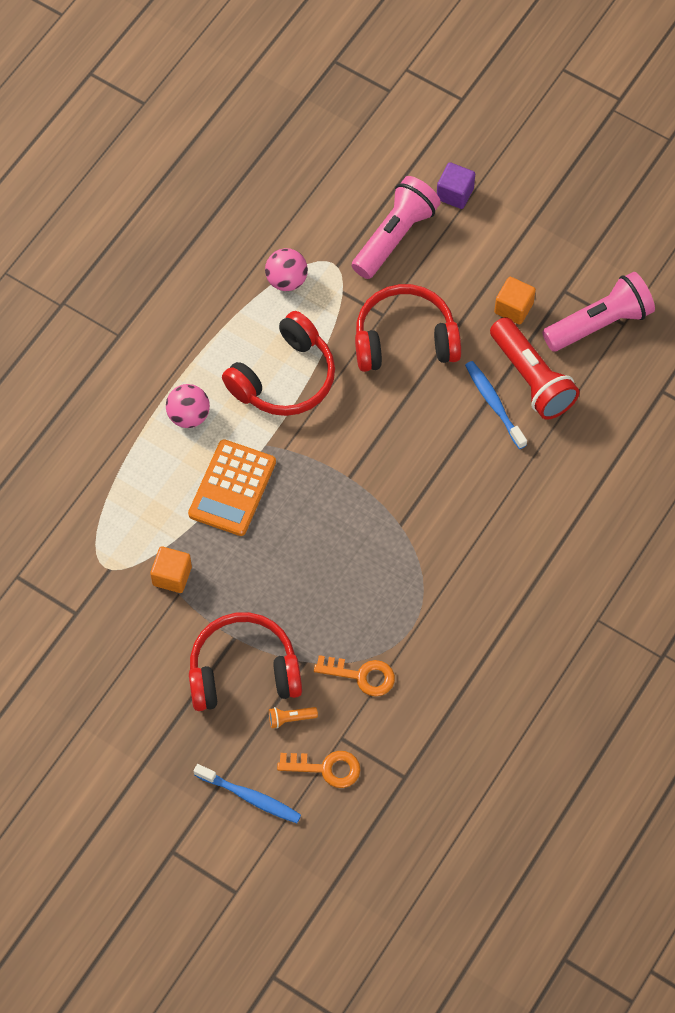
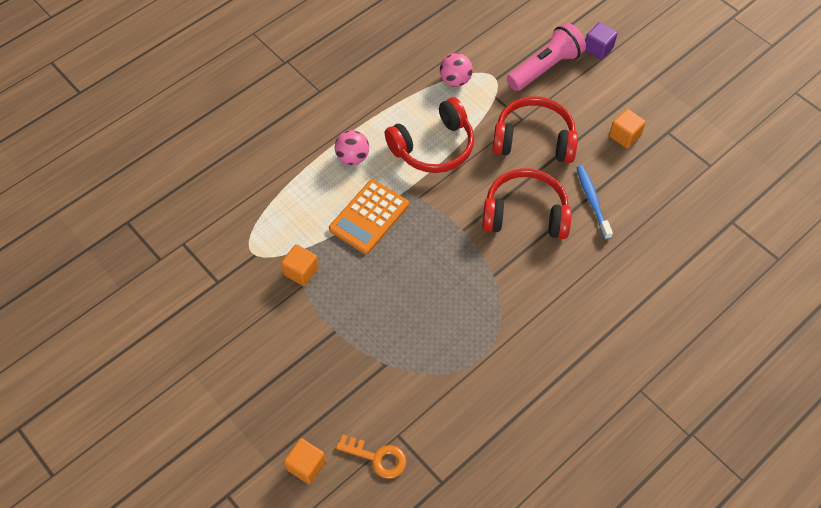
camera: 15 degrees right, 5 degrees down
(243, 671) = (333, 359): red headphones -> red headphones (525, 213)
(250, 797) = (306, 465): blue toothbrush -> orange cube
(290, 718) = (360, 408): orange flashlight -> none
(361, 675) = (429, 387): orange key -> none
(531, 378) = (627, 189): red flashlight -> none
(599, 323) = (690, 161): pink flashlight -> none

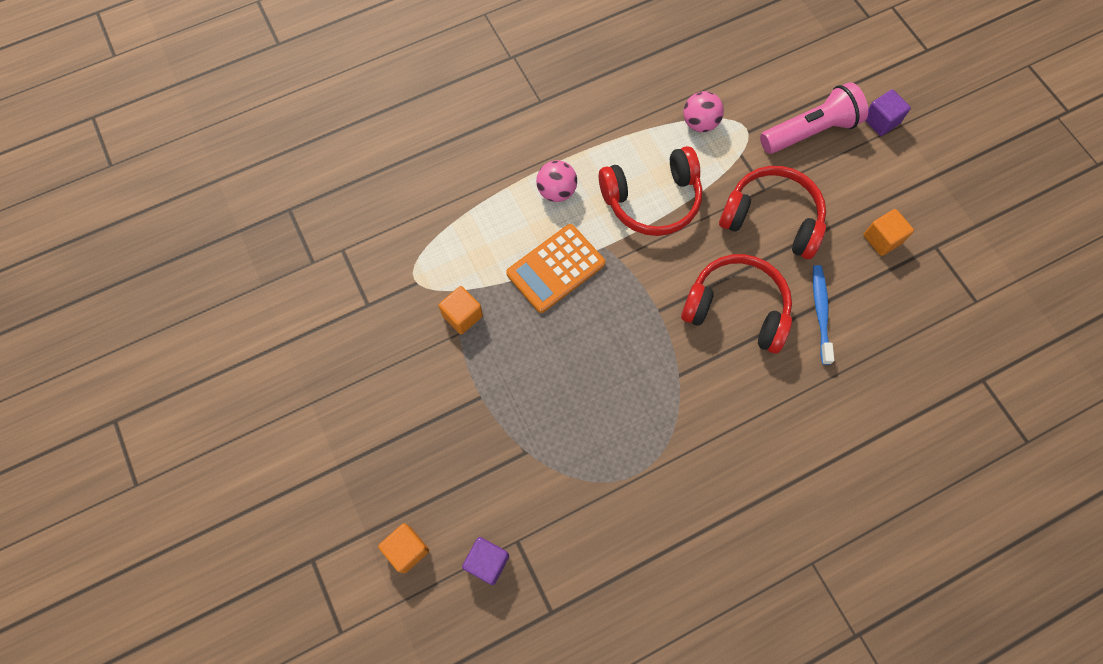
camera: 15 degrees right, 10 degrees up
(377, 457) = (487, 562): orange key -> purple cube

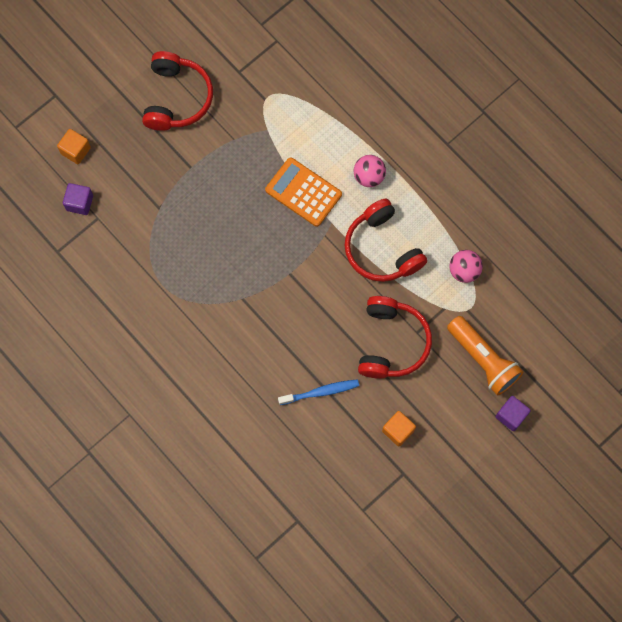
camera: 75 degrees right, 5 degrees up
(462, 316) = (248, 138): orange cube -> none
(736, 308) = (307, 329): red headphones -> red headphones (177, 98)
(810, 131) = (483, 359): pink flashlight -> orange flashlight

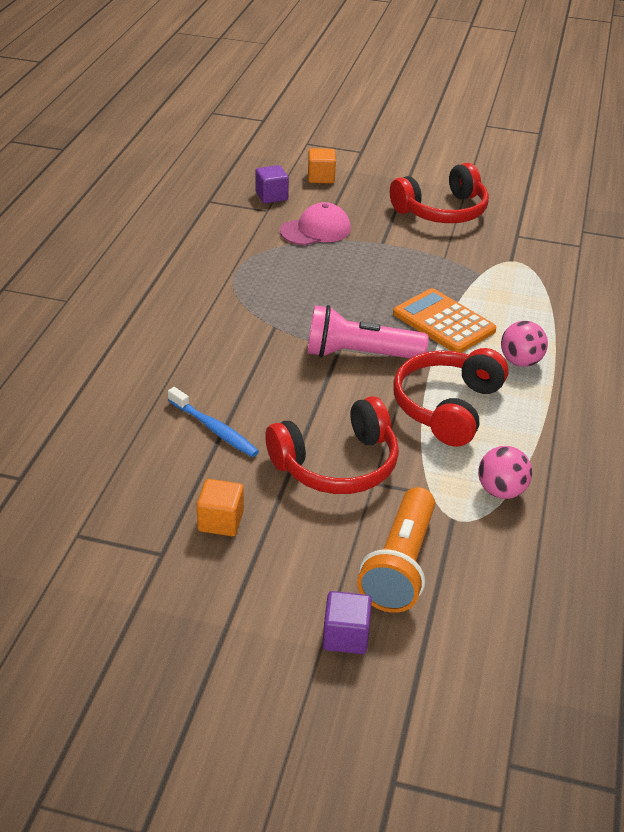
camera: 55 degrees right, 35 degrees down
(146, 201) = (316, 230): none -> pink cap
(303, 192) = (443, 322): orange calculator -> orange calculator turned 45 degrees counterclockwise
(303, 265) = (359, 354): none -> pink flashlight

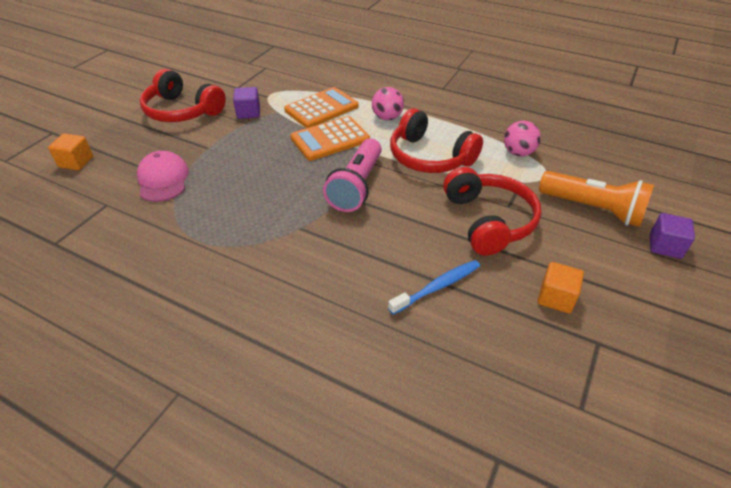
camera: 75 degrees left, 5 degrees up
(271, 196) = (83, 197): purple cube -> purple cube (248, 113)
(442, 211) = (182, 111): red headphones -> red headphones turned 135 degrees clockwise
(509, 305) = (321, 108): none -> orange calculator

